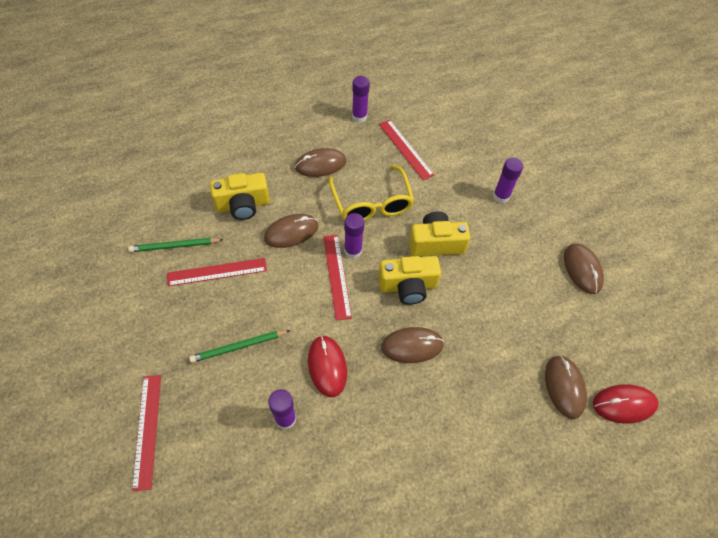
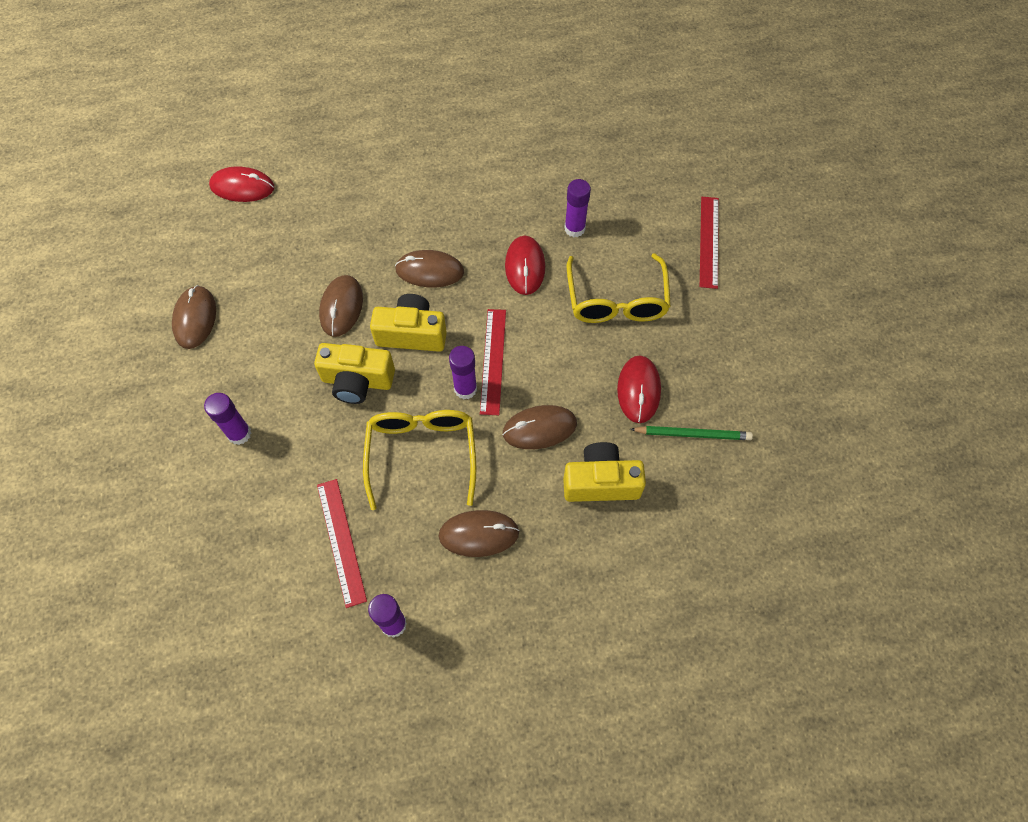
camera: 165 degrees left, 5 degrees up
(217, 272) = (638, 390): red ruler -> red mouse
(239, 347) = (616, 301): green pencil -> yellow glasses
(564, 387) = (291, 210): brown mouse -> brown mouse (341, 307)

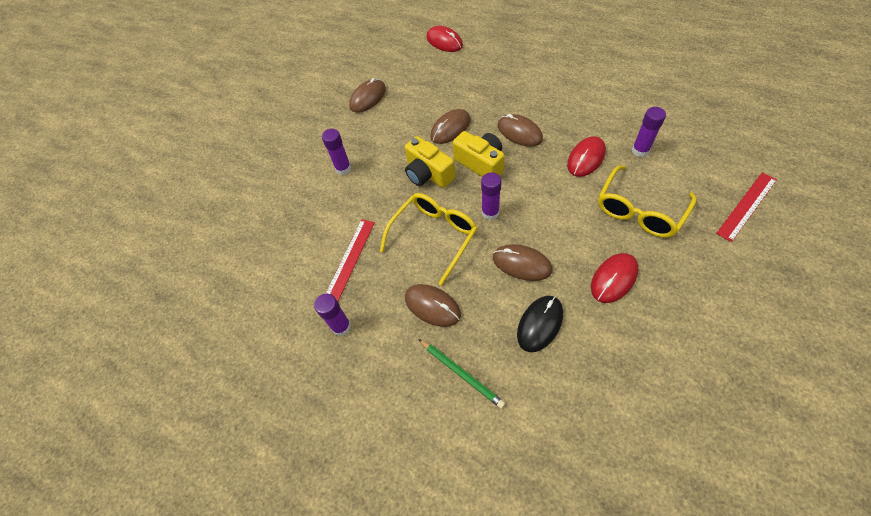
camera: 45 degrees right, 5 degrees down
(493, 361) = (521, 205): red ruler -> none
(601, 482) = (540, 324): yellow camera -> black mouse
(692, 434) = (636, 333): green pencil -> green pencil (461, 373)

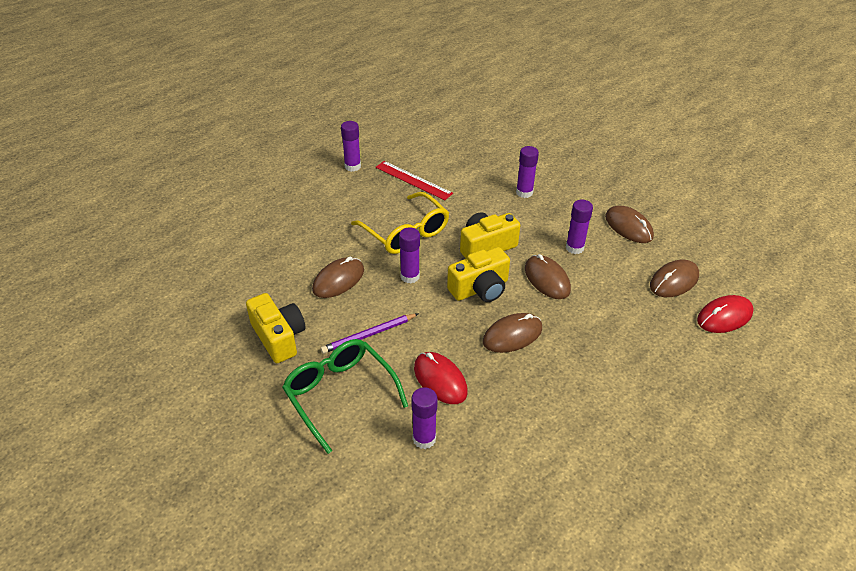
camera: 100 degrees right, 15 degrees down
(406, 121) = (574, 248): none -> purple glue stick
(432, 306) = (336, 215): brown mouse -> brown mouse (674, 281)
(461, 373) = (269, 217): green pencil -> none
(540, 324) = (274, 272): black mouse -> none
(571, 215) = (369, 335): none -> purple pencil
(614, 279) = (279, 337): red mouse -> yellow camera
(639, 211) = (339, 394): yellow glasses -> green glasses
(747, 206) = (281, 503): red ruler -> none

